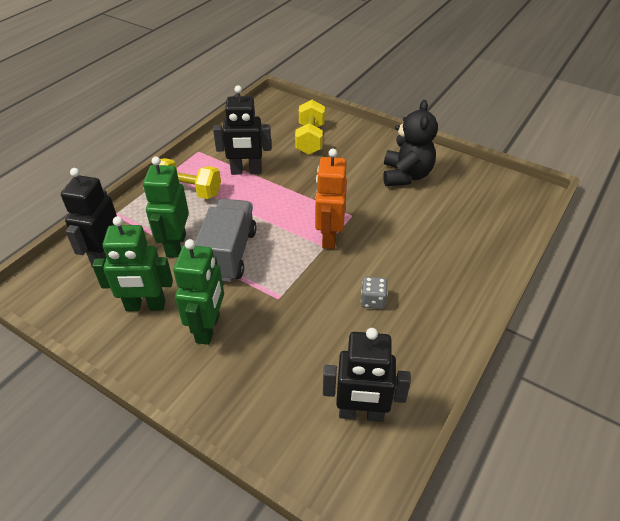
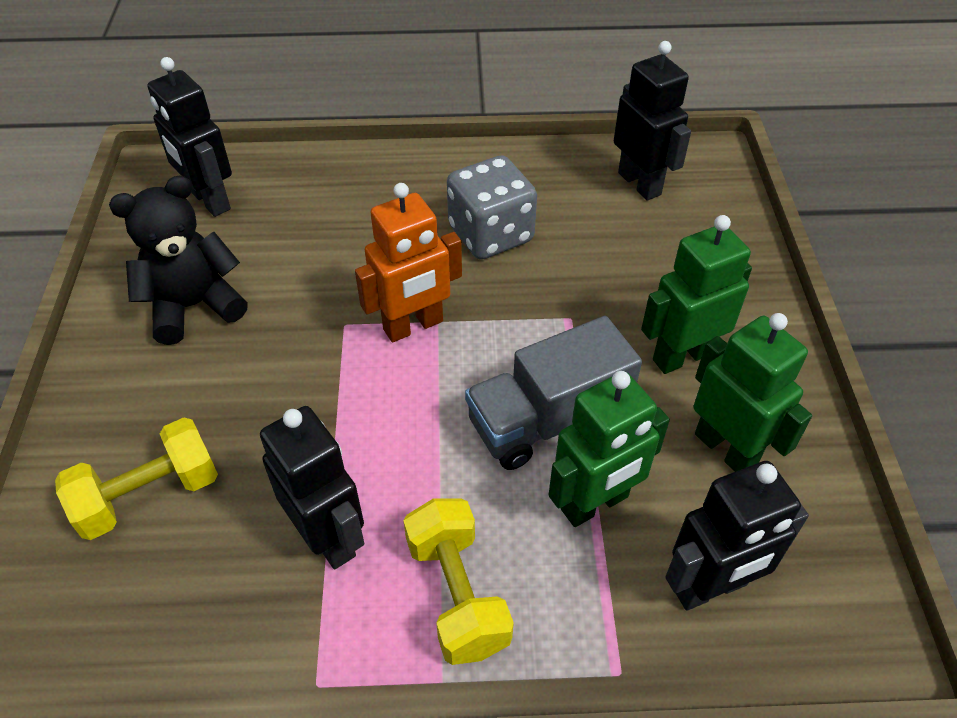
camera: 125 degrees left, 5 degrees up
(373, 300) = (491, 234): grey dice -> grey dice, size x2.04
(489, 203) = (209, 201): none -> black robot

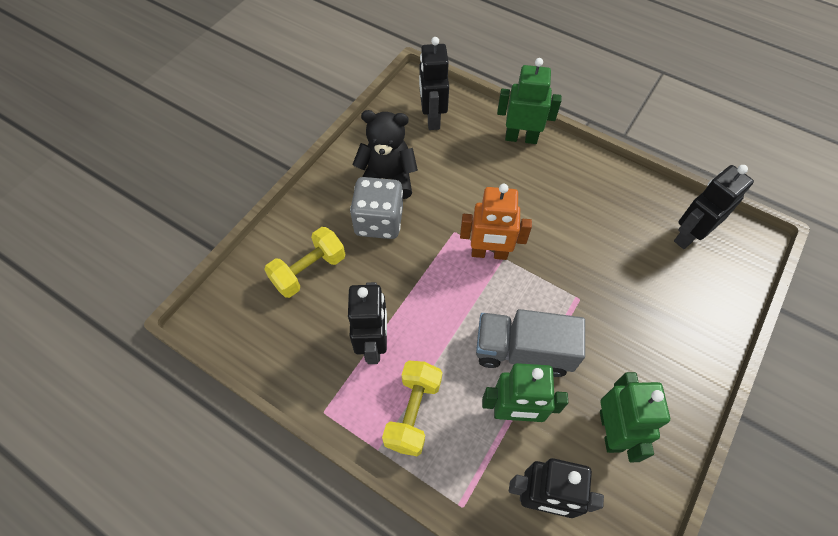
camera: 35 degrees right, 10 degrees up
(149, 495) = (309, 271): yellow dumbbell -> yellow dumbbell turned 45 degrees counterclockwise
(491, 234) = (570, 220): grey dice -> grey dice (379, 221)
(640, 183) = (688, 235): black robot -> black robot turned 135 degrees counterclockwise
(682, 356) = (628, 361): green robot -> green robot (521, 138)

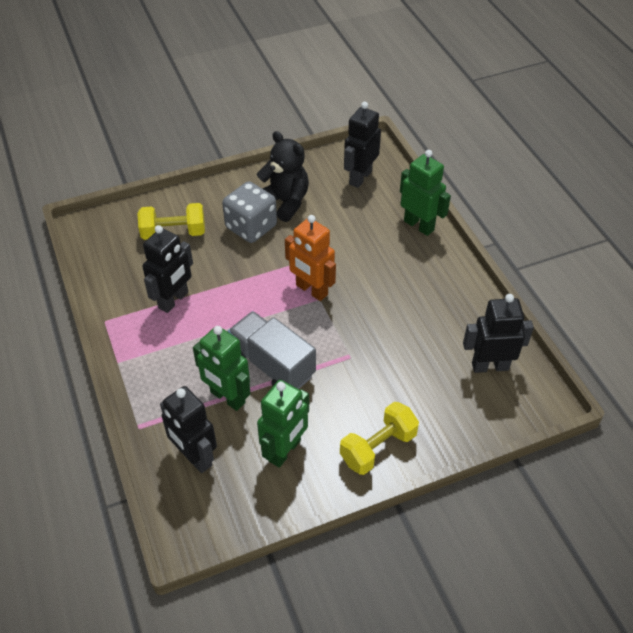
camera: 35 degrees right, 10 degrees down
(413, 413) = (160, 356): yellow dumbbell -> yellow dumbbell (378, 447)

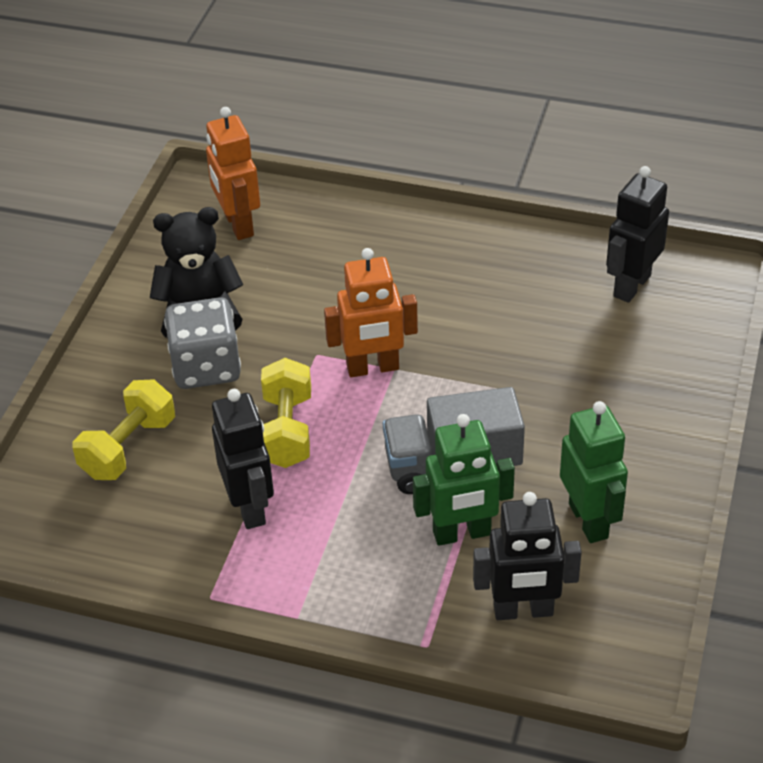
camera: 50 degrees left, 5 degrees down
(360, 177) = (238, 225): black robot -> orange robot
(378, 447) = (656, 437): yellow dumbbell -> yellow dumbbell (287, 430)
(419, 225) = (373, 221): green robot -> none

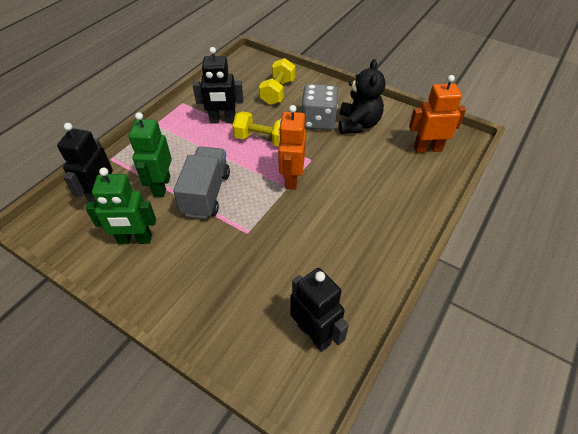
camera: 105 degrees right, 5 degrees up
(128, 447) = (277, 92): yellow dumbbell -> yellow dumbbell turned 60 degrees clockwise

